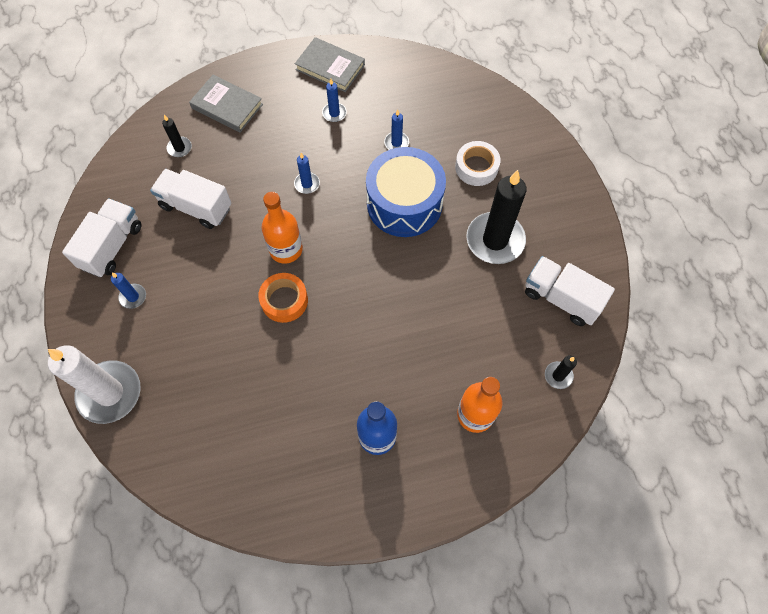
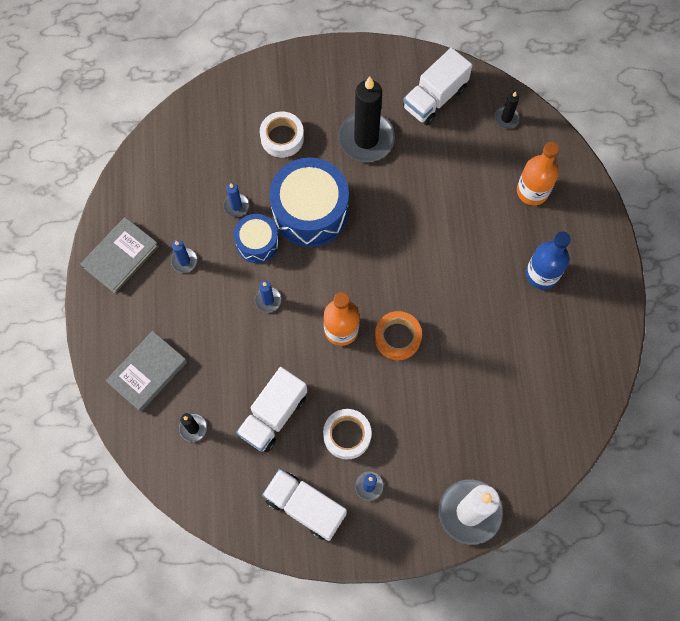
camera: 80 degrees left, 5 degrees up
(181, 270) = (347, 435): none -> white tape
(362, 166) = (257, 243): none -> blue drum

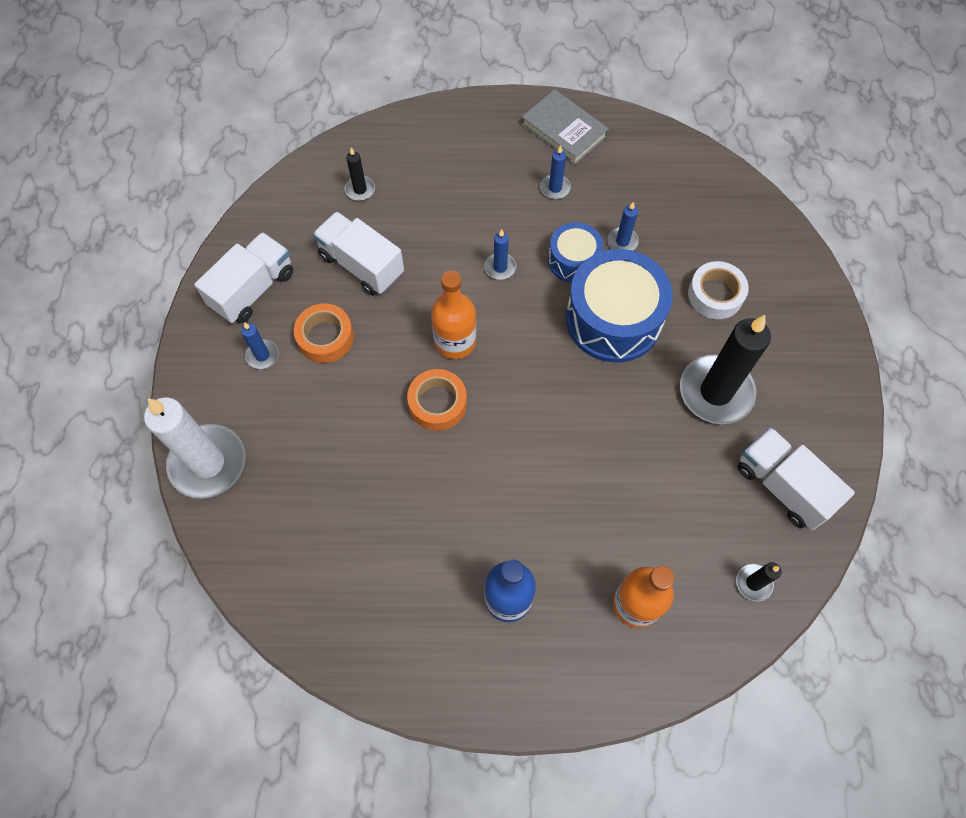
camera: 95 degrees right, 5 degrees down
(147, 372) = (428, 151): grey book -> none
(347, 435) = (325, 337): white tape -> orange tape

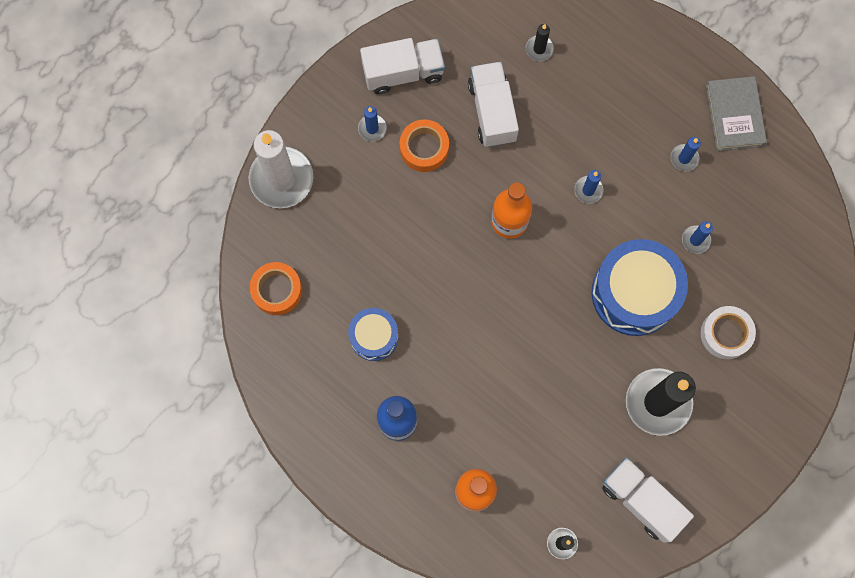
camera: 40 degrees right, 10 degrees up
(437, 403) = (460, 257): orange tape -> orange tape (277, 290)
(573, 260) = (646, 226): blue drum -> blue drum (374, 337)
(782, 486) = (641, 501): white truck -> white truck turned 45 degrees counterclockwise

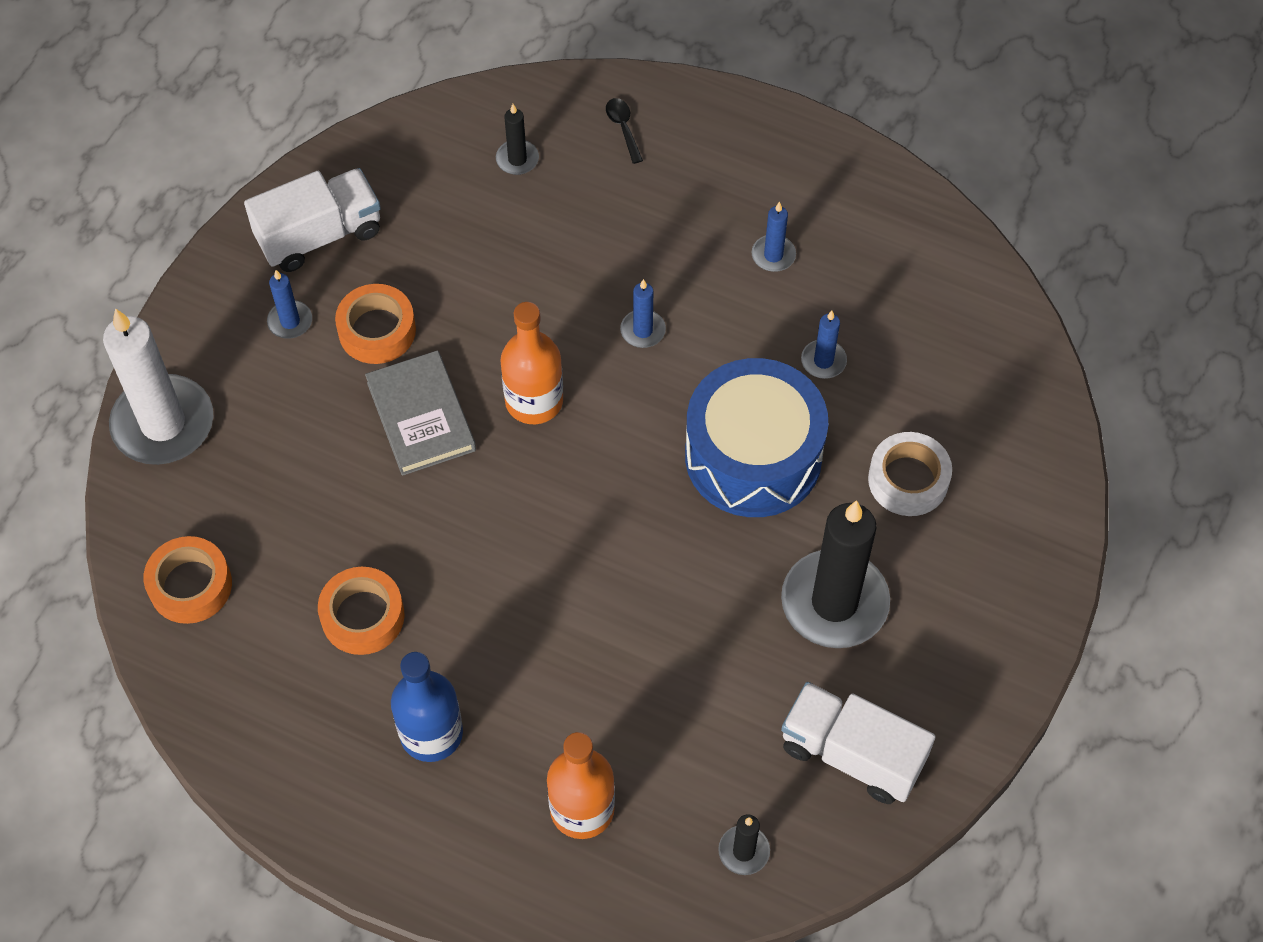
camera: 15 degrees left, 15 degrees down
(374, 337) = (363, 616): blue drum -> orange tape
(492, 111) = (468, 257): white truck -> none
(612, 43) = (623, 128): none -> black spoon
(734, 115) = (830, 182): grey book -> grey book (421, 416)

